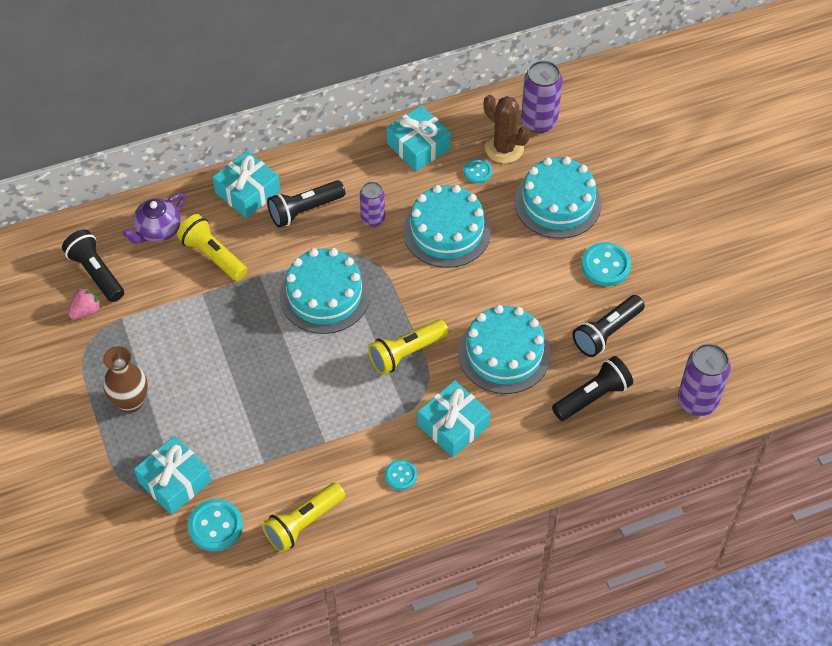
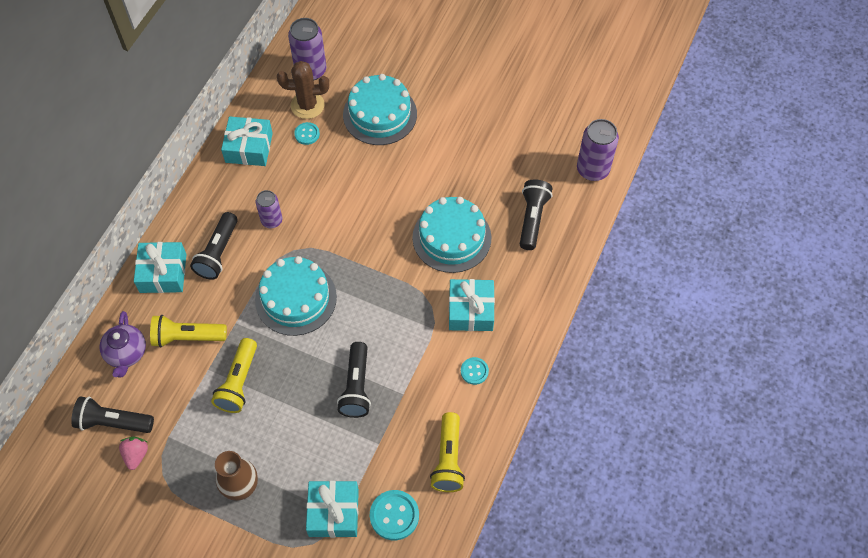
camera: 45 degrees left, 5 degrees up
(406, 353) = (391, 290): yellow flashlight -> yellow flashlight (238, 382)
(446, 231) = (329, 189): turquoise cake -> none
(605, 265) = (451, 130): turquoise button -> none
(606, 332) = (497, 172): black flashlight -> black flashlight (356, 386)

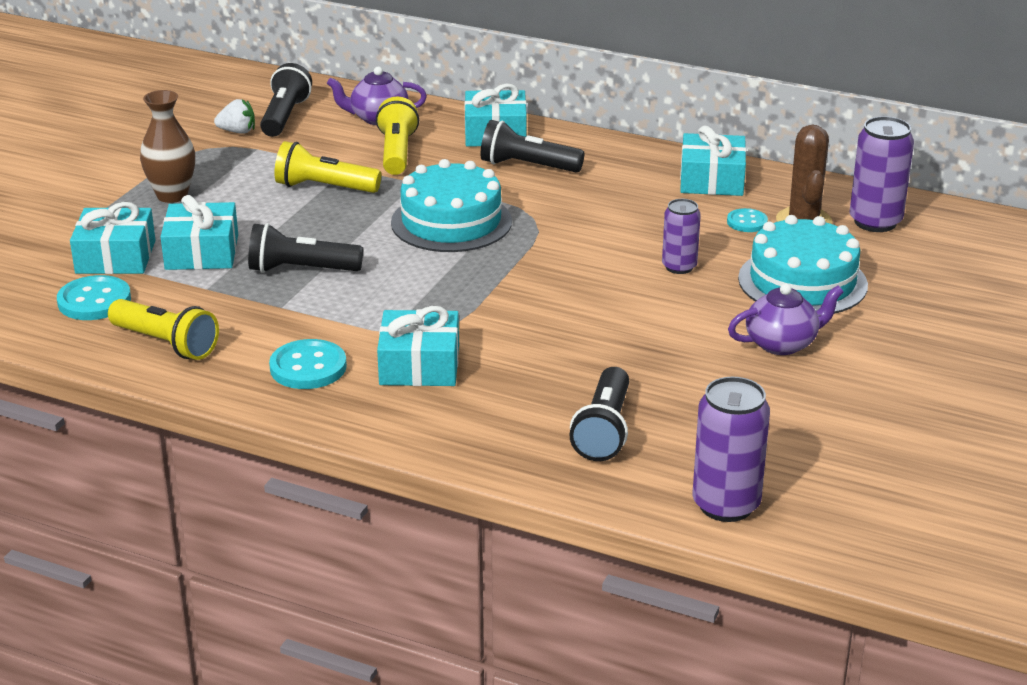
camera: 90 degrees right, 30 degrees down
(136, 455) = (237, 131): pink strawberry -> white strawberry
(272, 220) = (583, 201): purple can -> purple can (679, 267)
(329, 454) = (202, 252): none -> turquoise gift
(446, 131) = (782, 344): none -> purple teapot
(448, 459) = (166, 344): yellow flashlight -> yellow flashlight turned 150 degrees counterclockwise
(451, 237) = (560, 348): turquoise cake -> none
(474, 371) = (308, 367): turquoise button -> turquoise button, size x1.65
(532, 219) = (604, 430): black flashlight -> black flashlight turned 90 degrees clockwise

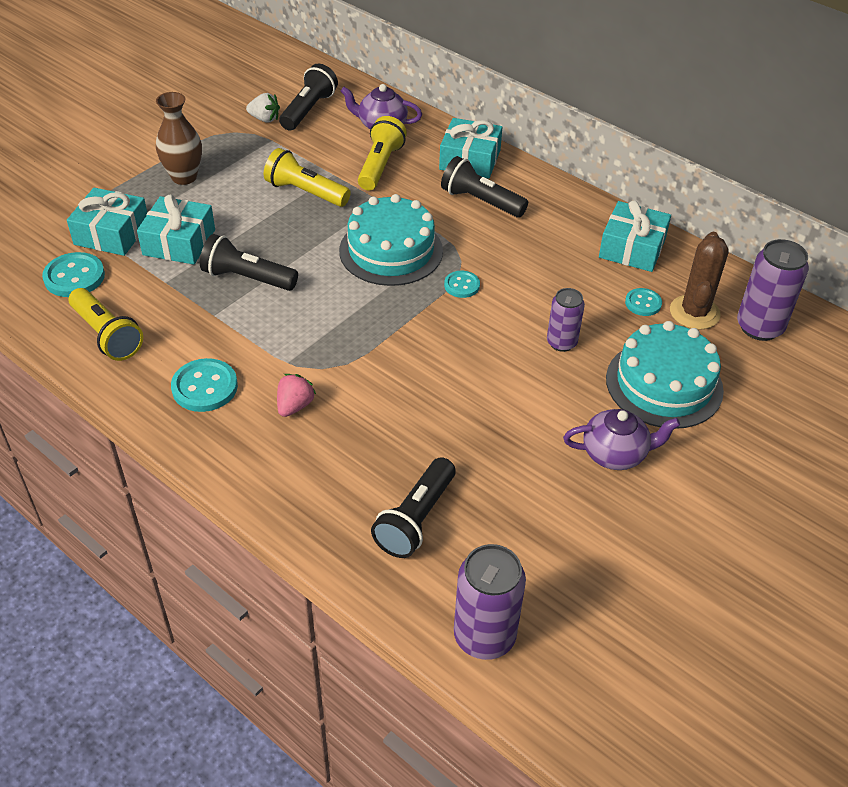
camera: 15 degrees right, 15 degrees up
(419, 365) = (294, 406): turquoise gift -> pink strawberry
(546, 238) = (462, 285): none -> turquoise button

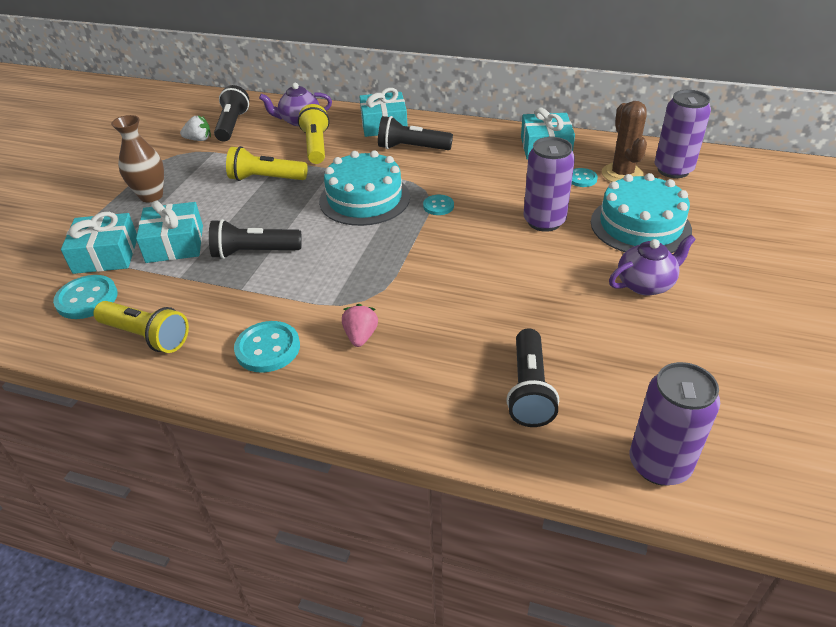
camera: 20 degrees left, 5 degrees down
(561, 342) = (544, 221): purple can -> purple can, size x1.58

